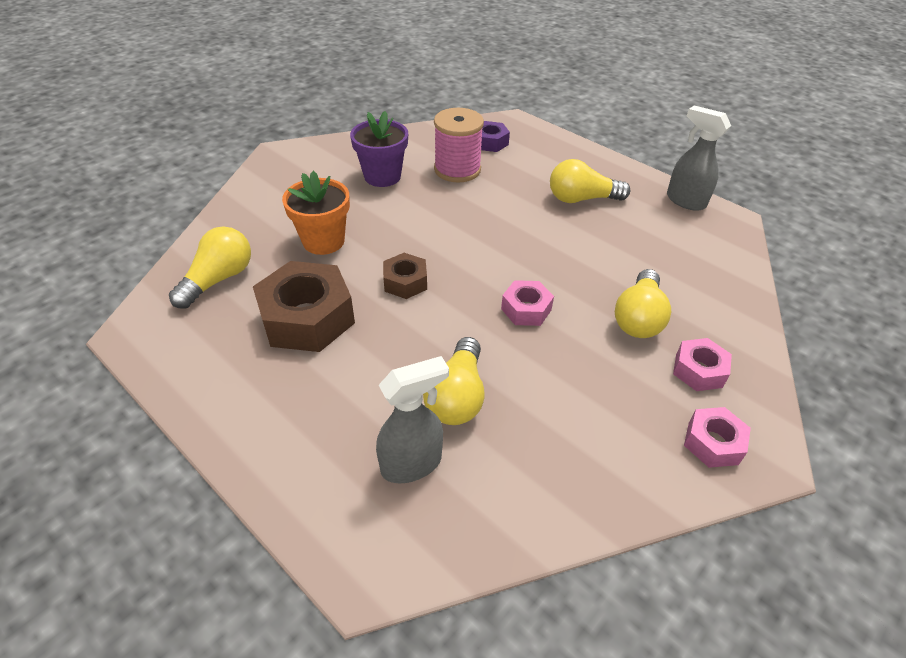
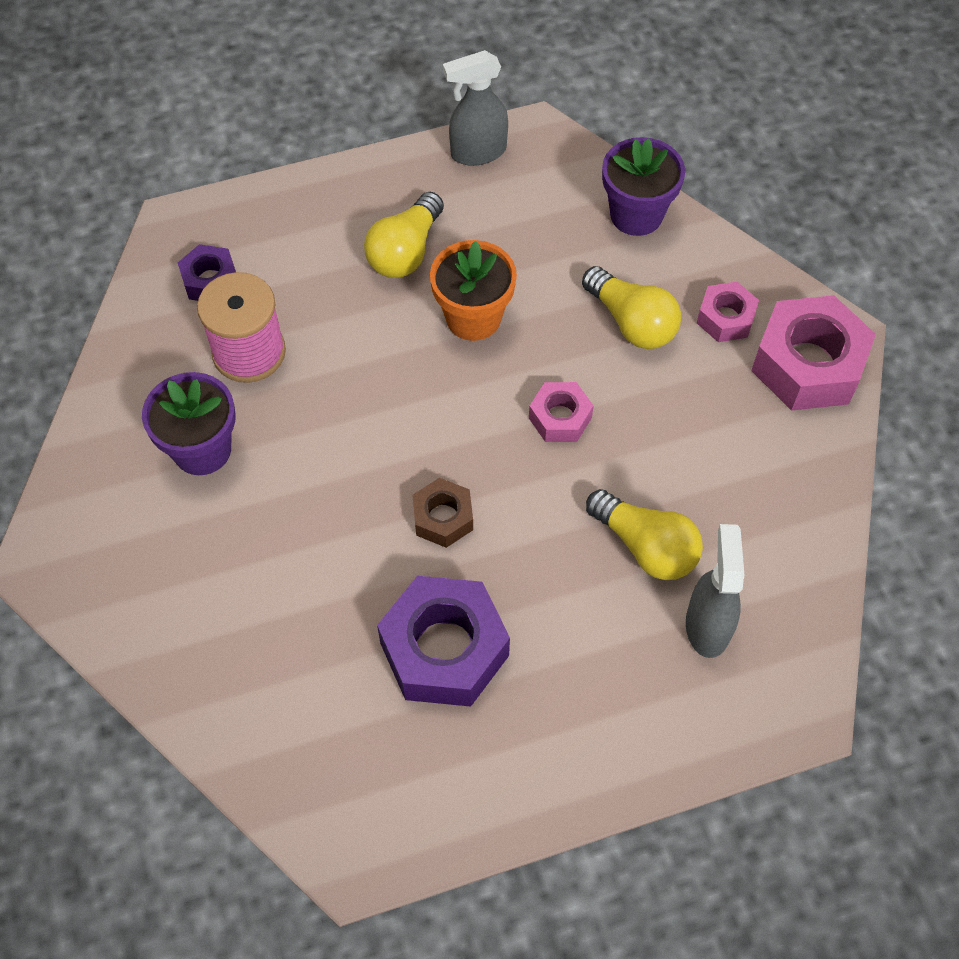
camera: 60 degrees left, 15 degrees up
(219, 279) = (308, 731): yellow light bulb -> none
(307, 318) = (444, 649): brown nut -> purple nut
(323, 241) = (305, 579): orange flower pot -> orange flower pot (473, 318)
(713, 443) = (808, 365): pink nut -> pink nut, size x1.87
(728, 288) = (636, 215): none -> purple flower pot

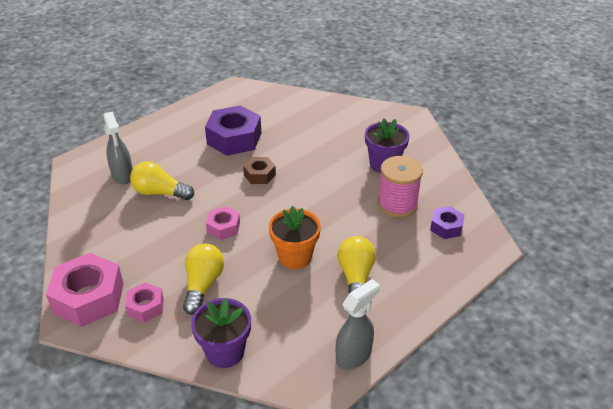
camera: 155 degrees right, 20 degrees down
(631, 322) = (203, 285): yellow light bulb -> yellow light bulb turned 75 degrees clockwise

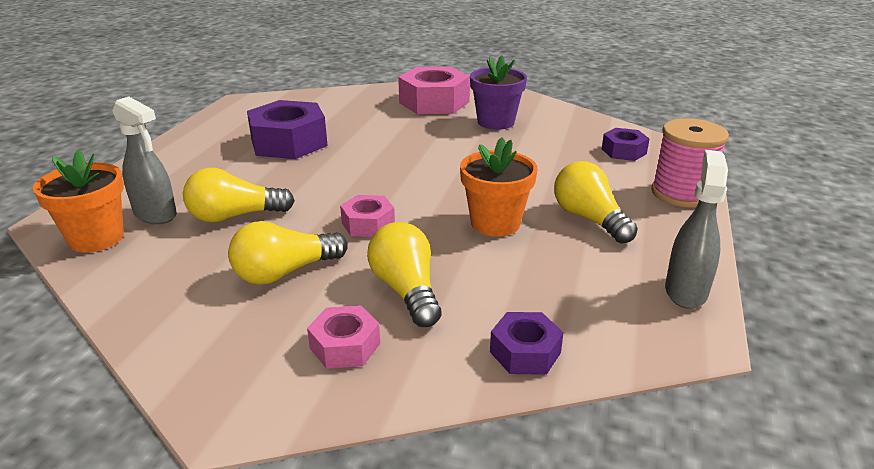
camera: 30 degrees left, 10 degrees down
(85, 183) = (96, 238): none -> orange flower pot
(88, 297) = (233, 371): pink nut -> pink nut (434, 102)
(154, 245) = (285, 272): none -> yellow light bulb
(225, 352) = (525, 352): purple flower pot -> purple nut
(259, 175) = (360, 165): brown nut -> none
(397, 204) = (551, 148): pink spool -> pink spool (681, 193)

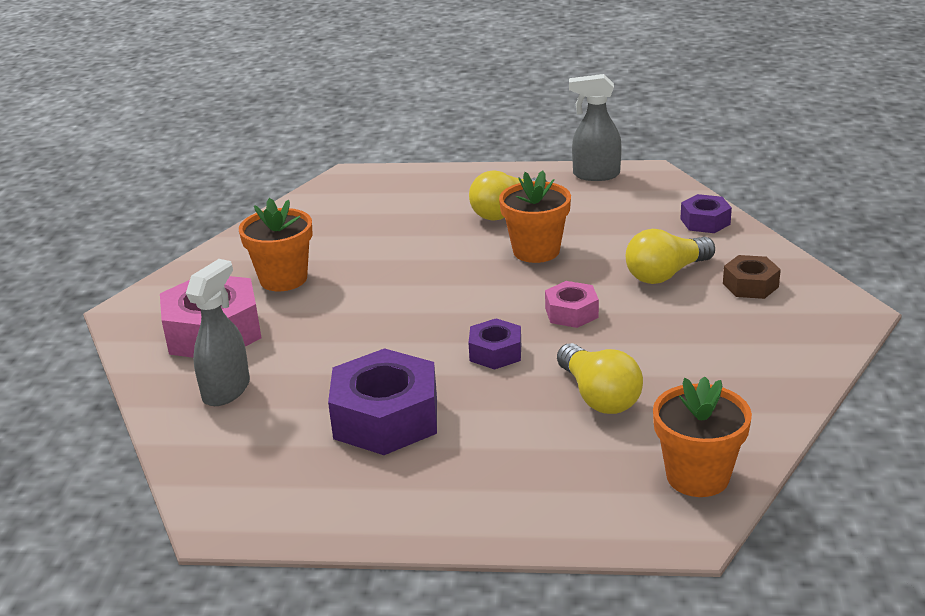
camera: 100 degrees left, 0 degrees up
(156, 215) = (625, 454): grey spray bottle -> grey spray bottle (227, 390)
(285, 272) = (679, 336): yellow light bulb -> none
(345, 346) = (750, 285): pink nut -> brown nut
(496, 122) = (283, 279): purple flower pot -> orange flower pot
(623, 151) = (353, 203): purple nut -> purple nut (495, 352)
(681, 193) = (440, 177): pink spool -> none

